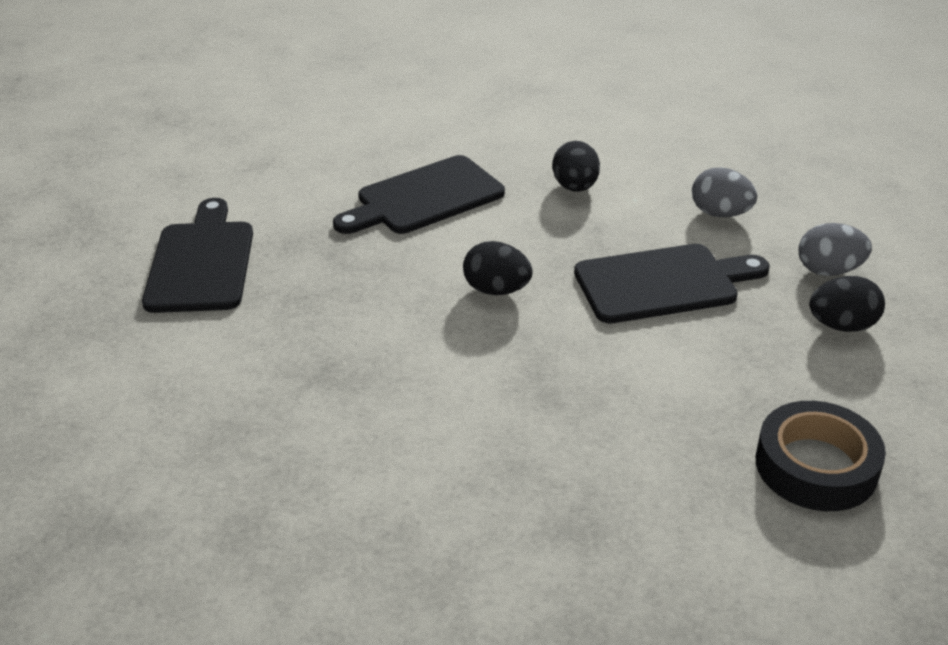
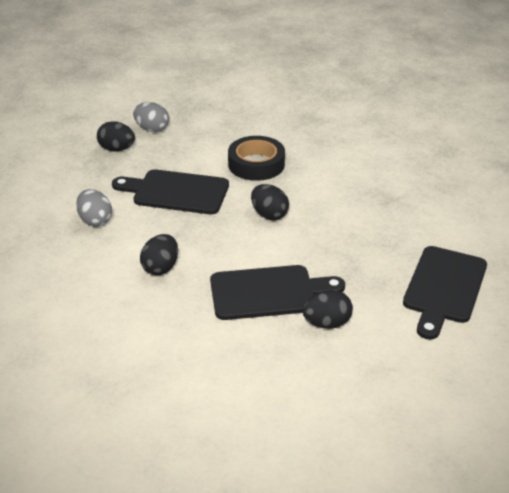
camera: 155 degrees left, 0 degrees up
(336, 187) = (327, 323): none -> black egg
(816, 466) = (199, 110): black tape -> black tape (256, 164)
(829, 270) = (84, 173): grey egg -> grey egg (152, 129)

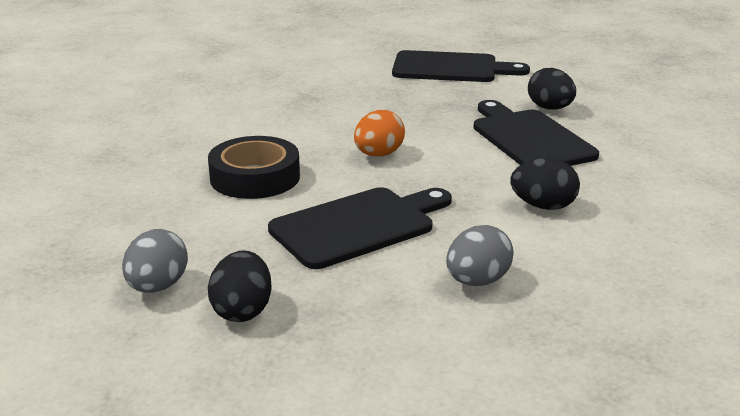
camera: 105 degrees left, 10 degrees down
(176, 192) = (358, 226): black cutting board -> black cutting board turned 120 degrees counterclockwise
(269, 215) = (378, 155): black egg -> orange egg

